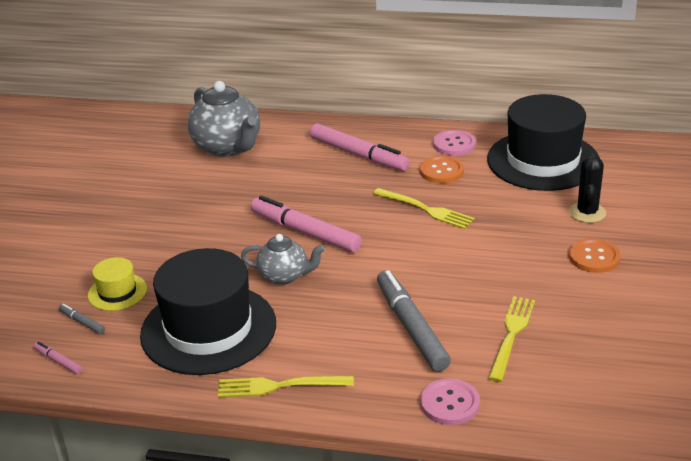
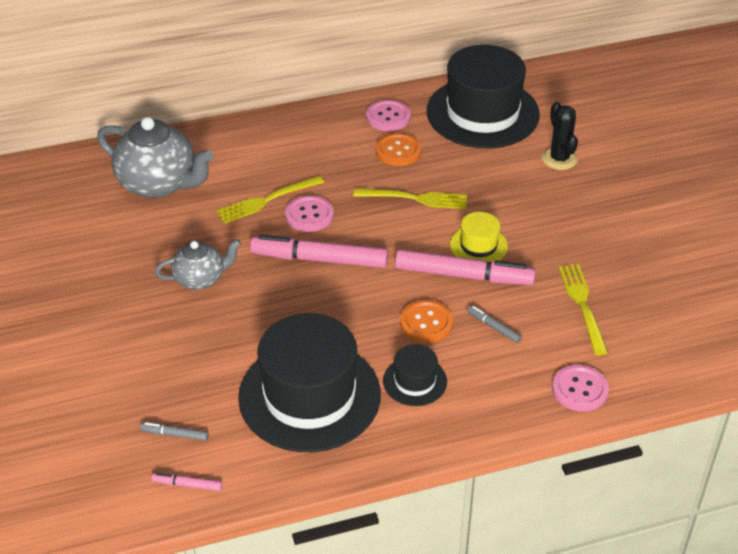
camera: 30 degrees left, 10 degrees up
(117, 292) = (183, 389): yellow hat -> yellow hat (478, 245)
(280, 386) = (423, 429): yellow fork -> yellow fork (267, 200)
(284, 276) = (337, 314): grey teapot -> grey teapot (200, 279)
(305, 347) = (415, 381): none -> black hat
(325, 198) = (309, 215): none -> pink button
(358, 155) = (304, 155): pink marker -> pink marker (463, 275)
(411, 327) = (493, 327): grey marker -> grey marker, size x0.44
(594, 257) = (596, 204): orange button -> orange button (426, 323)

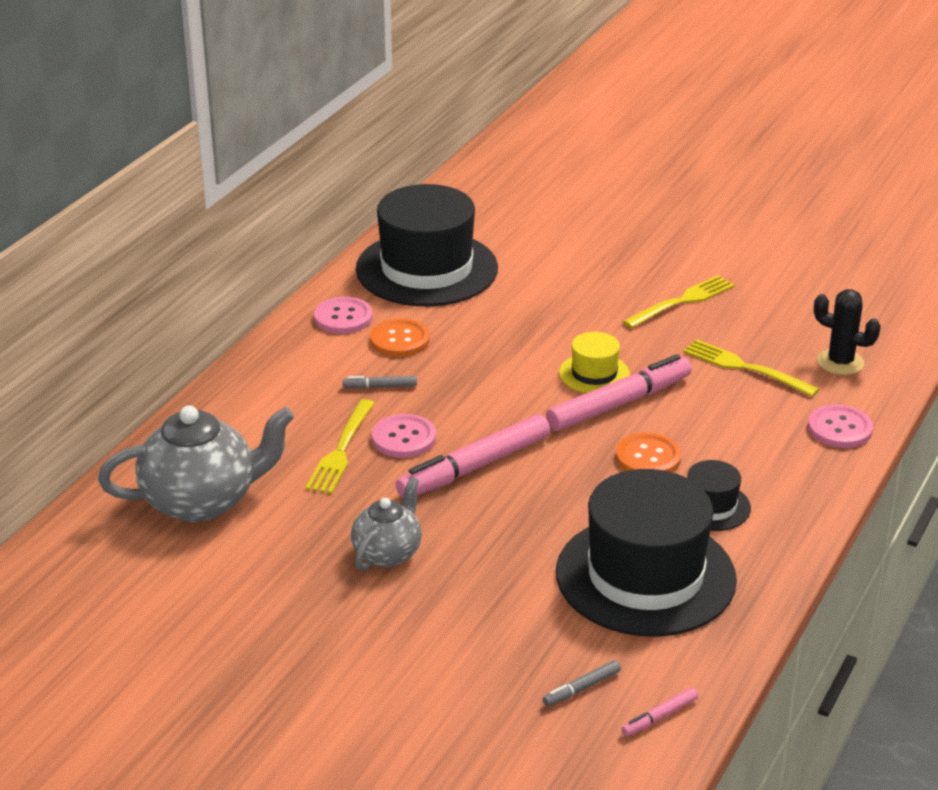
camera: 45 degrees left, 10 degrees down
(415, 198) = (479, 369): yellow fork -> yellow fork (682, 301)
(493, 327) = (706, 426): grey marker -> grey marker (380, 386)
(559, 159) = (552, 270): black cactus -> black cactus (840, 362)

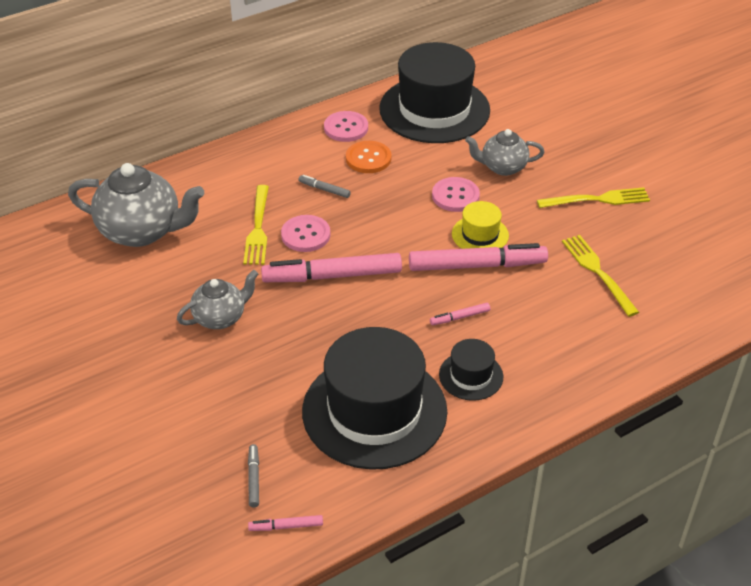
camera: 30 degrees right, 10 degrees up
(341, 450) = (258, 228): yellow fork -> yellow fork turned 45 degrees counterclockwise
(556, 302) = (503, 167): none -> grey teapot
(581, 688) = (254, 478): grey marker -> grey marker turned 90 degrees clockwise
(648, 457) = (459, 317): orange button -> pink marker
(839, 428) = (627, 352): pink button -> pink button (455, 196)
(840, 362) = (678, 296): black cactus -> none

